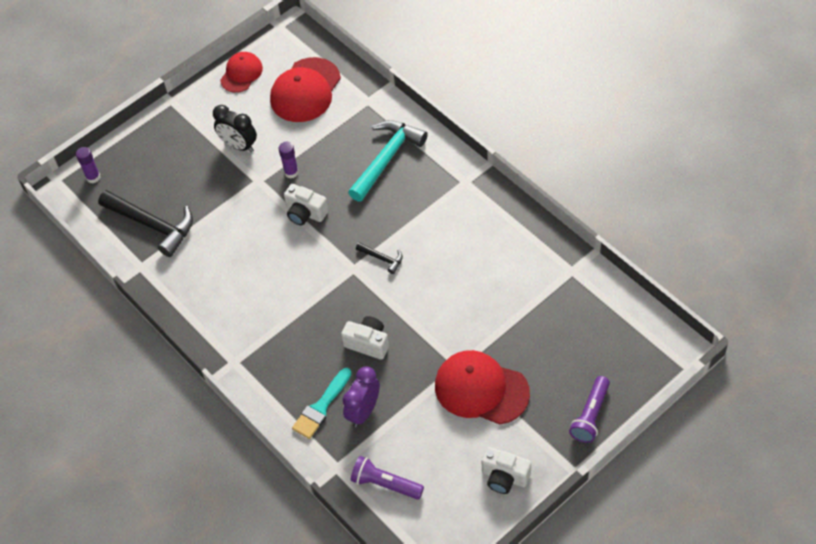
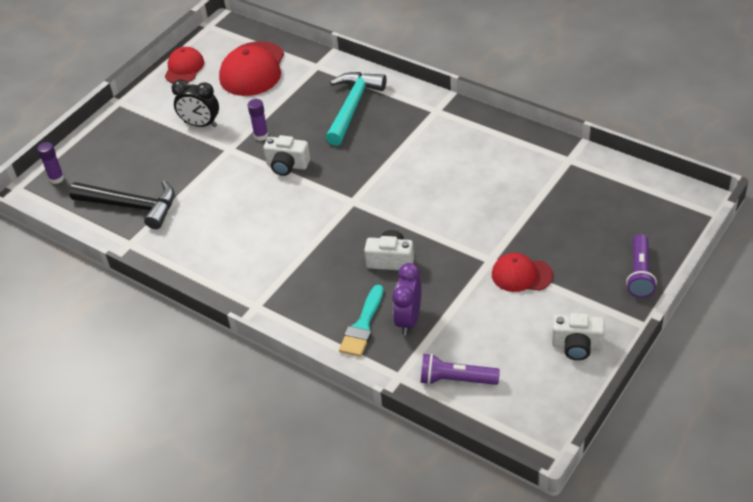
camera: 15 degrees left, 10 degrees down
(382, 259) = (378, 187): black hammer -> none
(481, 389) = (521, 275): red cap -> red cap, size x0.60

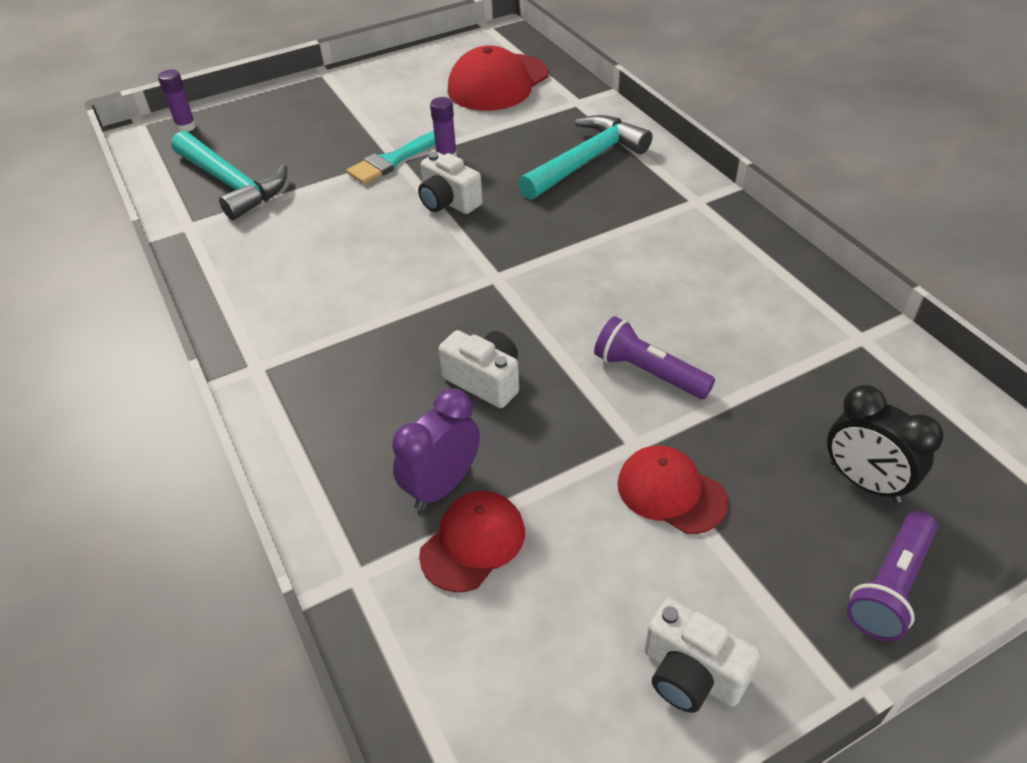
camera: 25 degrees right, 0 degrees up
(131, 206) = (231, 184): black hammer -> turquoise hammer
(184, 68) = (423, 59): red cap -> red cap (473, 543)
(200, 124) = (388, 122): black clock -> black clock (864, 482)
(363, 326) = (369, 463): turquoise brush -> turquoise brush (392, 161)
(456, 380) = (439, 630): purple flashlight -> purple flashlight (648, 372)

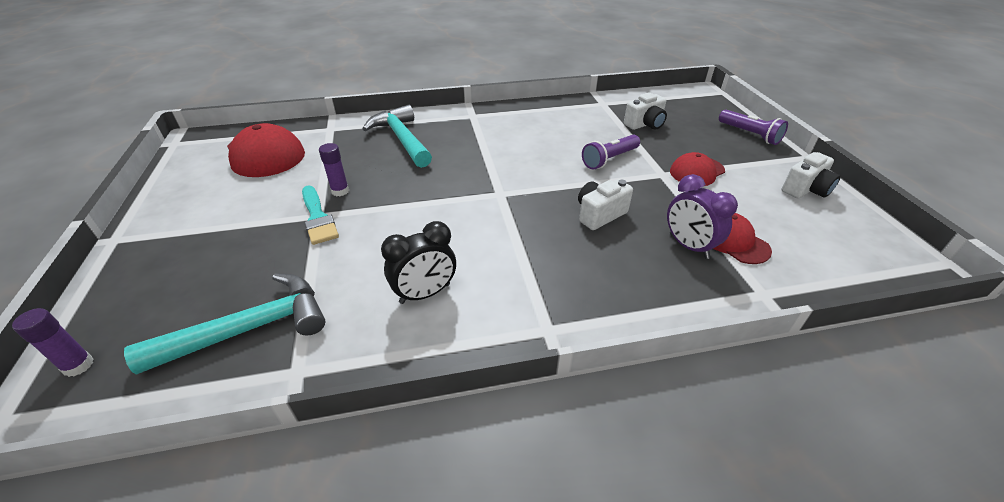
camera: 75 degrees left, 5 degrees down
(448, 202) = (400, 199): white camera -> white camera (645, 124)
(864, 482) = (692, 125): black clock -> black clock (425, 293)

